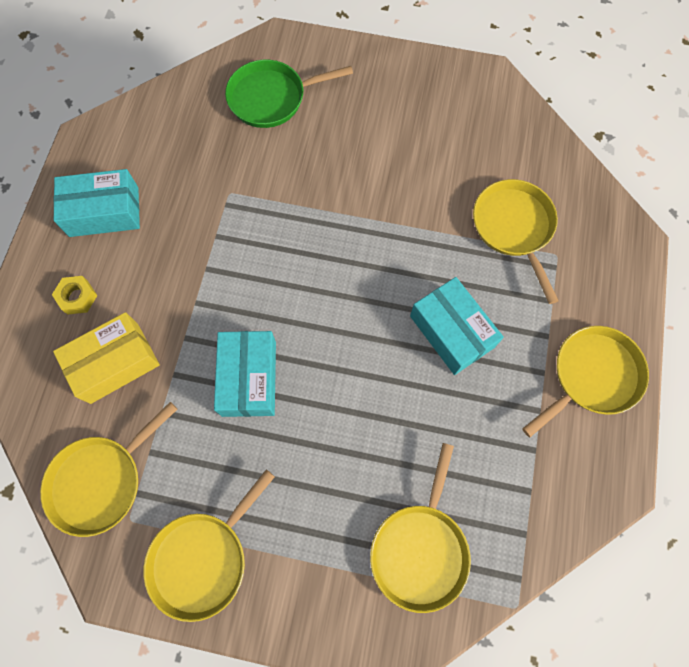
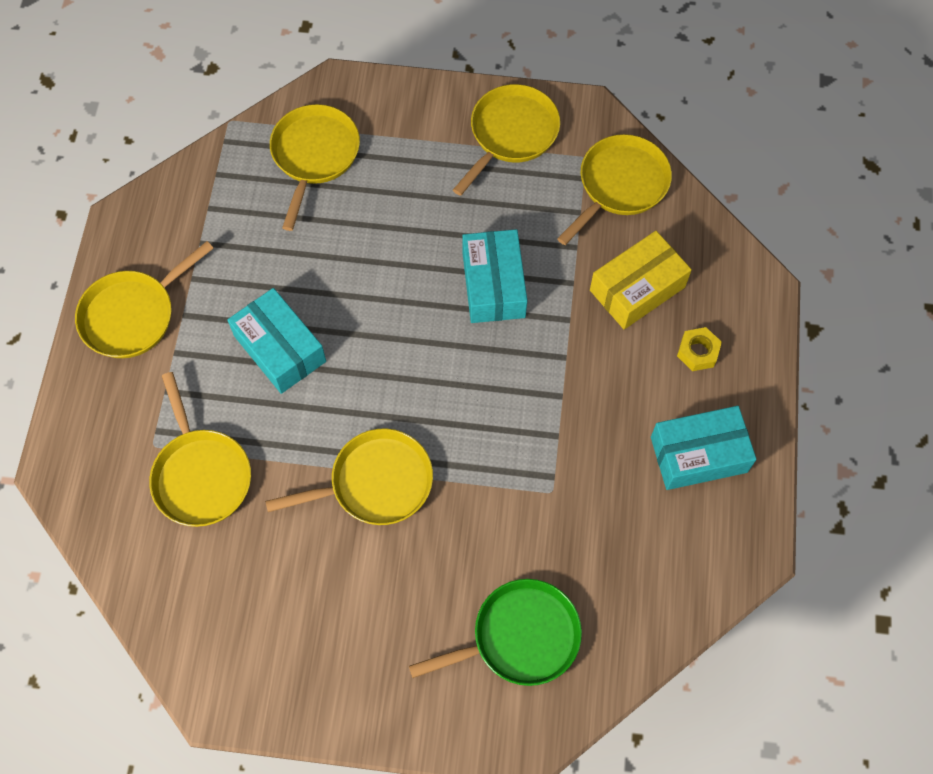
camera: 175 degrees right, 5 degrees down
(370, 210) = (375, 483): none -> yellow pan

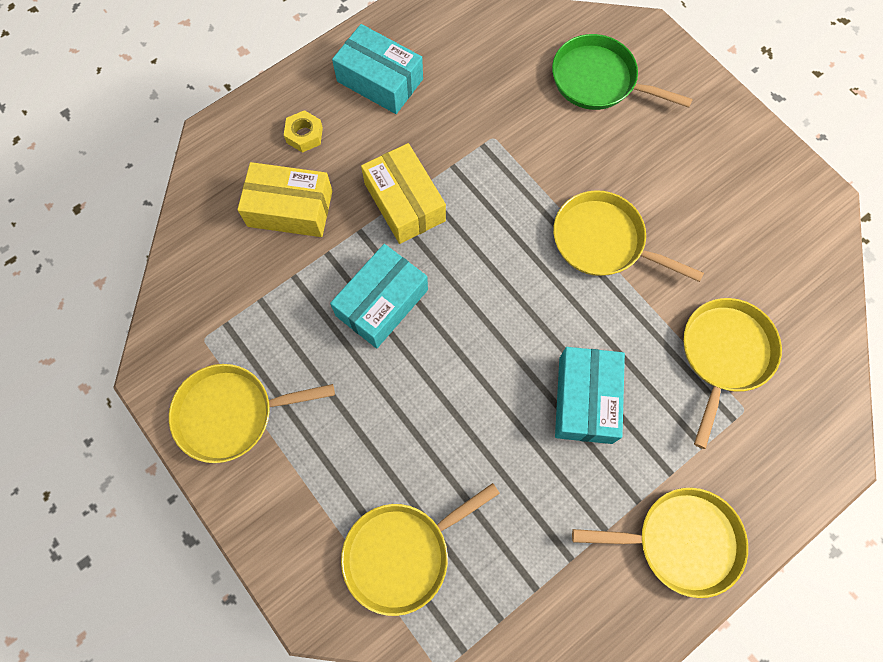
camera: 135 degrees left, 5 degrees up
(560, 371) = (404, 202): none -> yellow box
(620, 185) = (207, 292): yellow pan -> none

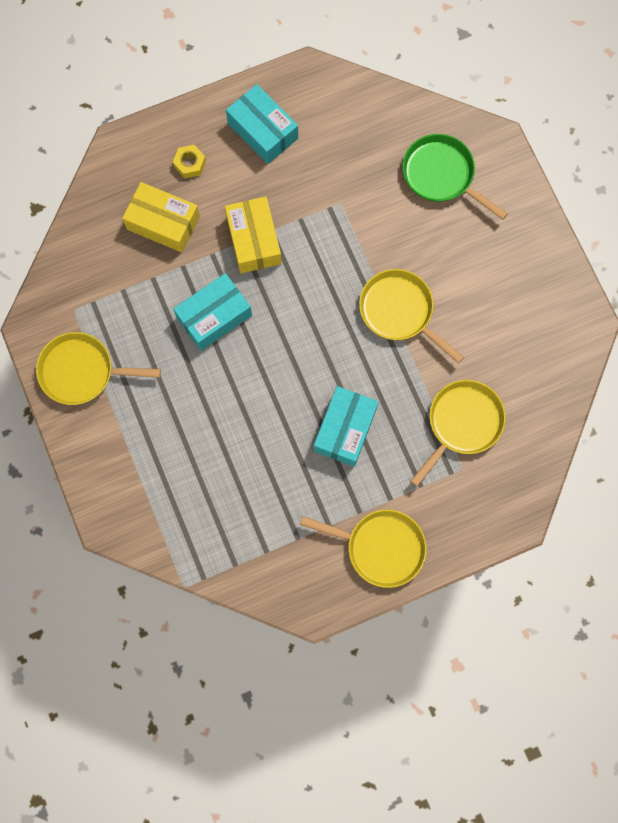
camera: 15 degrees right, 5 degrees up
(402, 553) = (179, 502): yellow pan -> none

